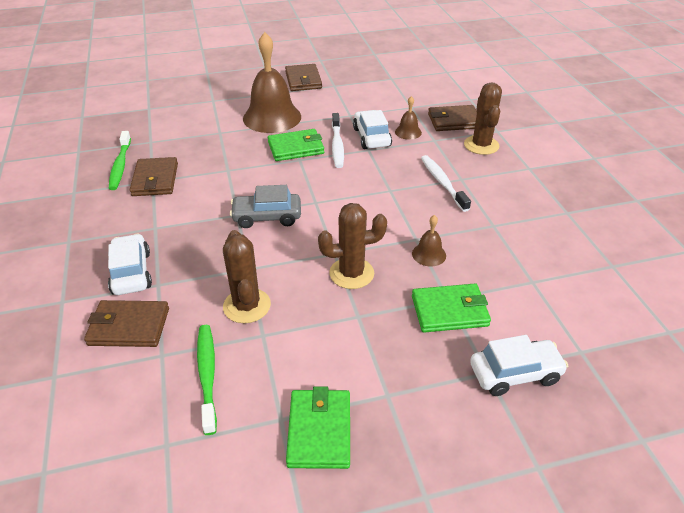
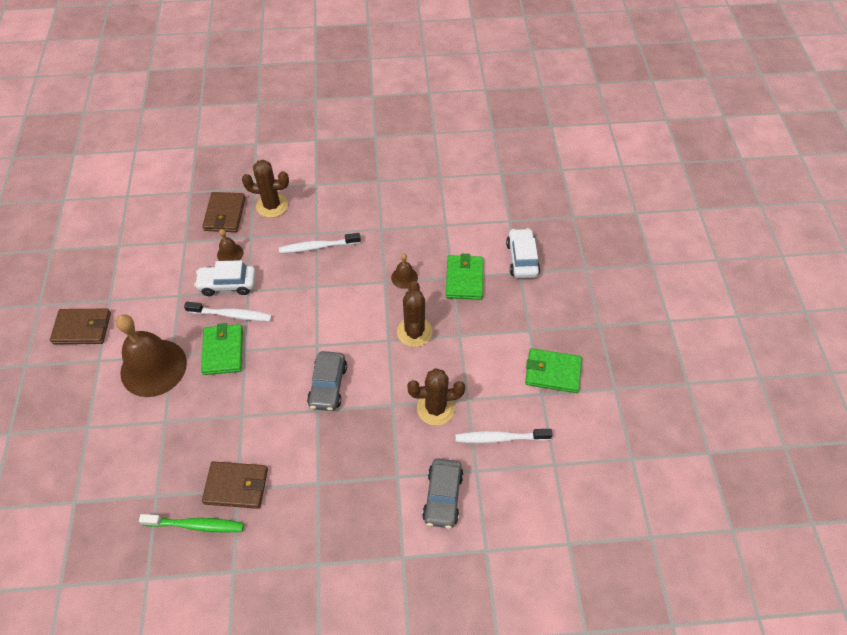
camera: 80 degrees left, 15 degrees up
(129, 326) = (443, 497): brown wallet -> grey car
(131, 272) = (377, 500): white car -> none
(207, 376) = (500, 438): green toothbrush -> white toothbrush

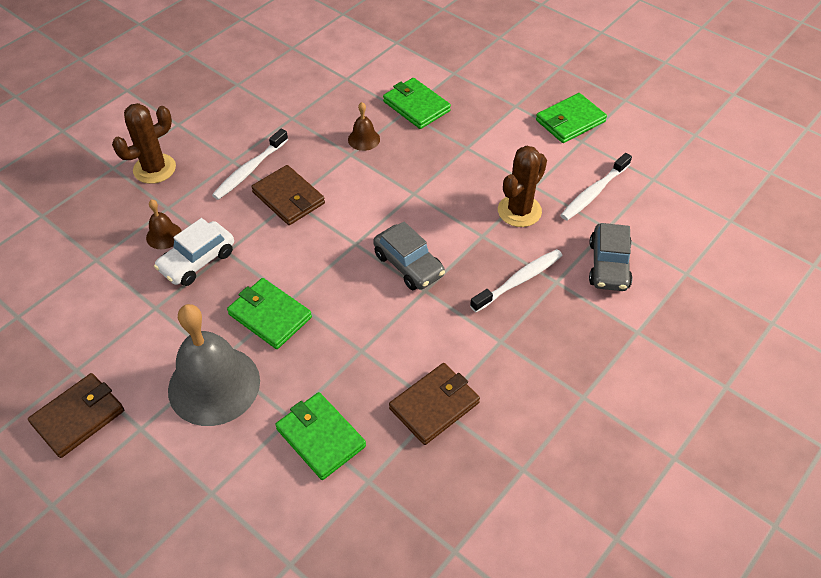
camera: 45 degrees left, 5 degrees down
(153, 367) = (214, 385): brown bell -> grey bell
(164, 447) = (321, 437): none -> green wallet
(195, 525) = (440, 468): green toothbrush -> none
(225, 214) = (111, 208): brown wallet -> brown wallet (288, 198)
(231, 315) = (237, 282): white toothbrush -> white toothbrush (518, 281)
(414, 332) = (427, 171): brown cactus -> none
(443, 497) = (608, 265): grey car -> grey car turned 45 degrees clockwise
(522, 259) = (443, 62): white car -> none

